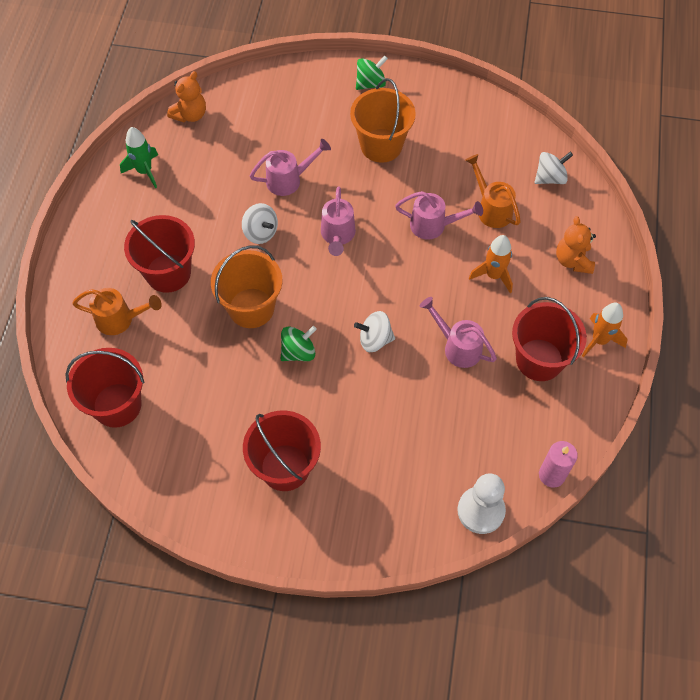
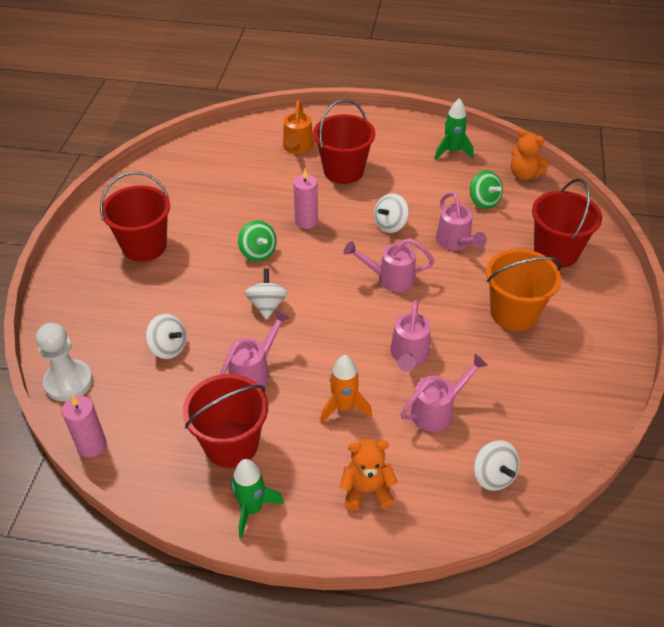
camera: 90 degrees right, 15 degrees down
(117, 405) = (218, 152): red bucket -> red bucket (556, 252)
(251, 308) = (306, 221): orange bucket -> pink candle
(370, 83) = (602, 305): green spinning top -> green spinning top (483, 201)
(433, 424) = (168, 348): none -> white spinning top
(491, 209) = (437, 410): orange watering can -> pink watering can
(599, 340) = (252, 509): orange rocket -> green rocket

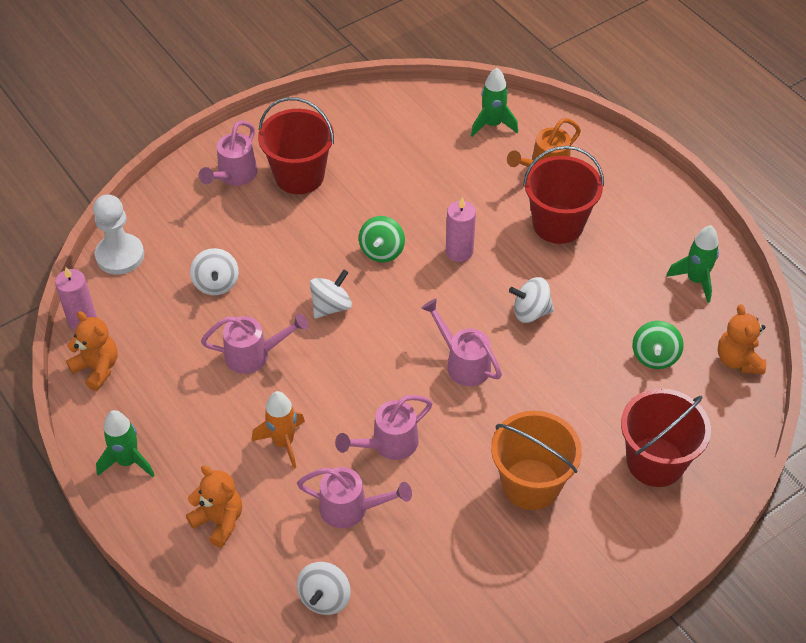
camera: 45 degrees right, 5 degrees up
(147, 467) = (97, 368): none -> orange teddy bear
(231, 444) = (170, 400): red bucket -> none
(235, 144) = (492, 125): none -> green rocket
(455, 242) = (569, 376): pink watering can -> pink watering can (234, 176)

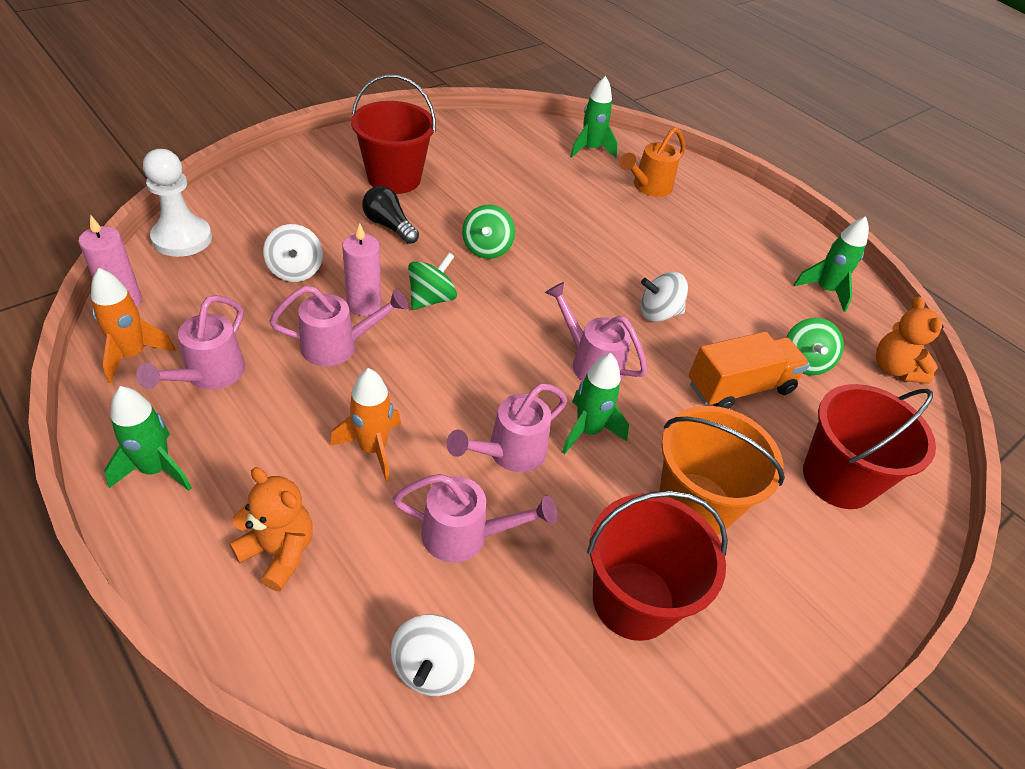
camera: 10 degrees left, 5 degrees down
(97, 368) = (133, 354): orange teddy bear -> orange rocket
(234, 176) = (322, 174): pink watering can -> pink watering can (209, 375)
(295, 231) = (389, 226): none -> black light bulb
(331, 306) = (431, 299): white spinning top -> green spinning top
(453, 424) = (588, 431): none -> green rocket
(459, 251) = (571, 253): pink candle -> pink candle (364, 304)
(558, 224) = (671, 234): red bucket -> red bucket (633, 600)
(590, 382) = (740, 387): none -> orange truck

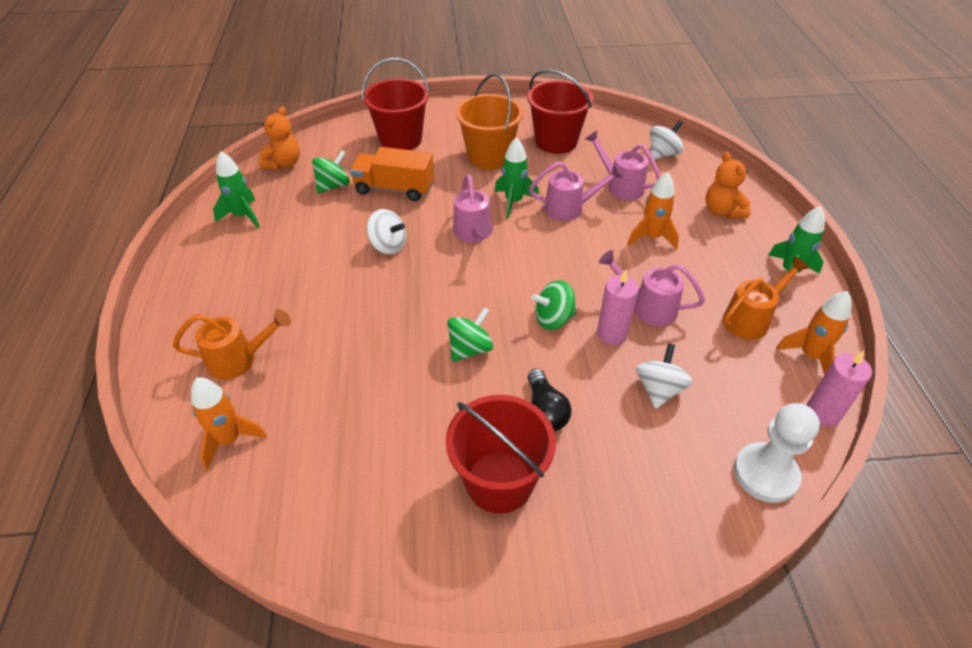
camera: 140 degrees left, 0 degrees up
(209, 375) = (750, 319): pink watering can -> orange watering can
(590, 149) = (229, 440): green rocket -> orange rocket

